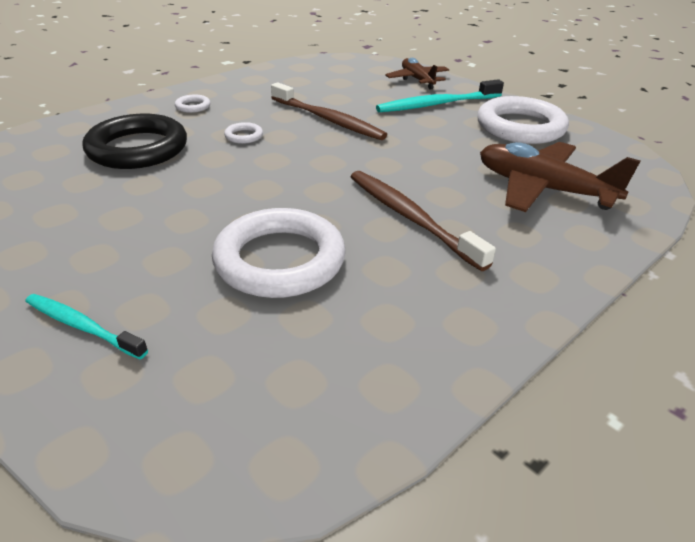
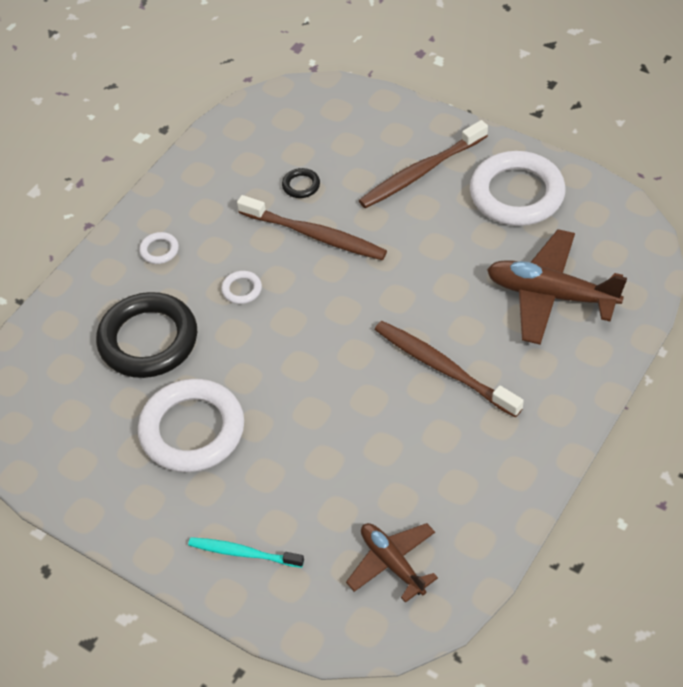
camera: 10 degrees left, 15 degrees up
(280, 260) = (354, 449): white ring -> white ring (192, 430)
(332, 95) = (301, 185): none -> black ring
(417, 80) = (385, 123): brown plane -> brown plane (392, 563)
(436, 104) = (420, 172): turquoise toothbrush -> brown toothbrush

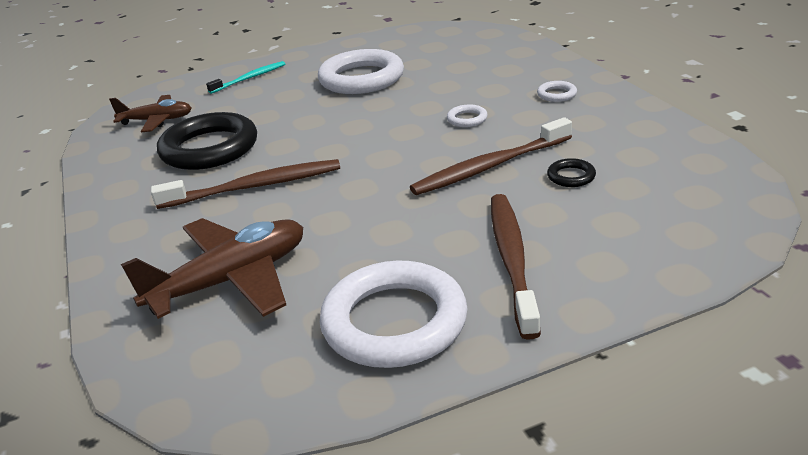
camera: 125 degrees right, 20 degrees down
(148, 340) = (463, 76): black ring -> black ring (209, 148)

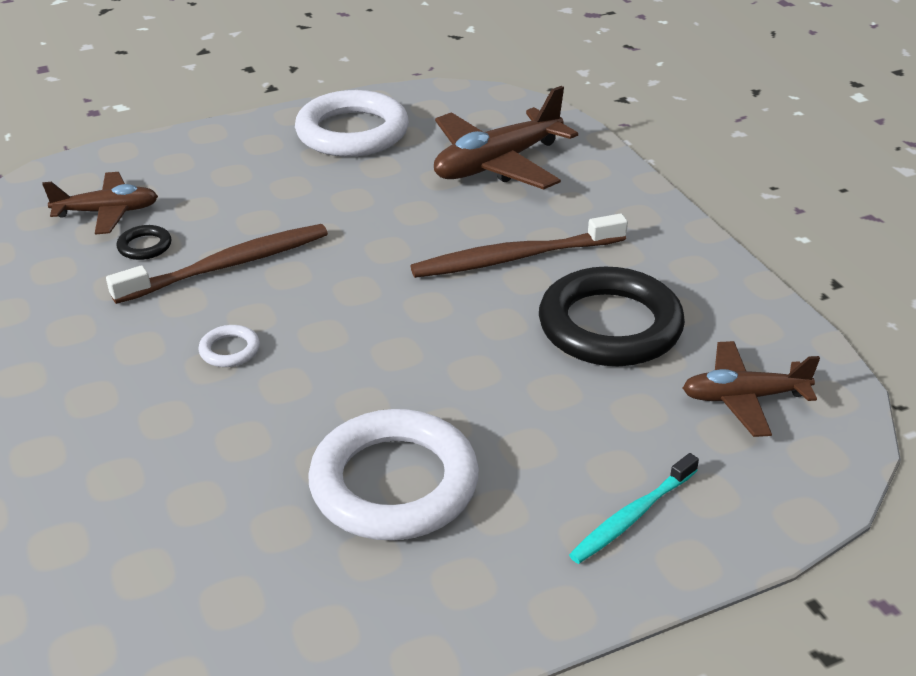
camera: 175 degrees right, 5 degrees up
(512, 259) = (245, 169): brown toothbrush -> none
(556, 94) = (73, 392): white ring -> none
(630, 203) = (108, 212): none -> brown plane

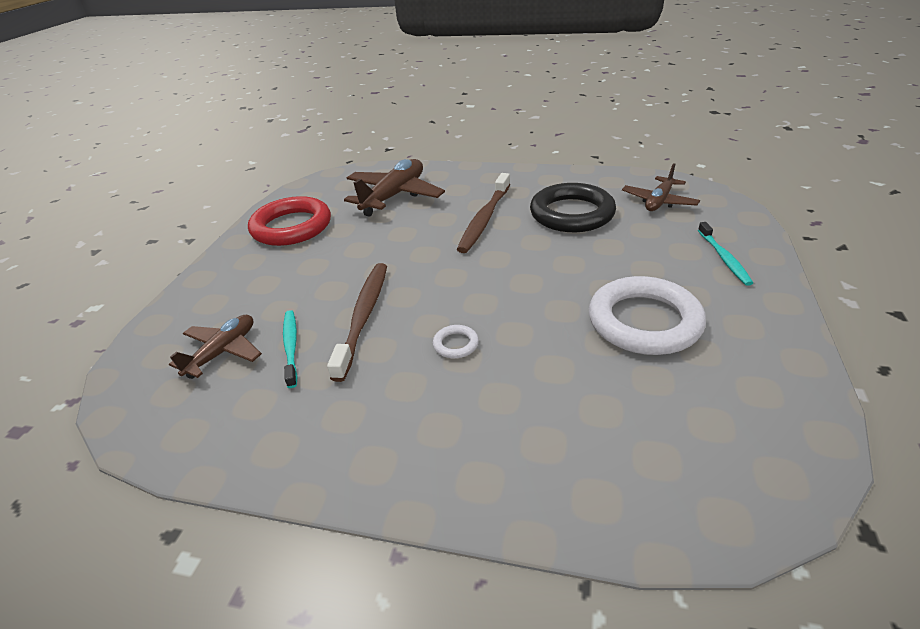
camera: 50 degrees left, 0 degrees up
(145, 246) = (291, 346): black ring -> turquoise toothbrush
(352, 132) = (291, 227): white ring -> red ring
(497, 164) = (394, 196): brown plane -> brown plane turned 150 degrees counterclockwise

